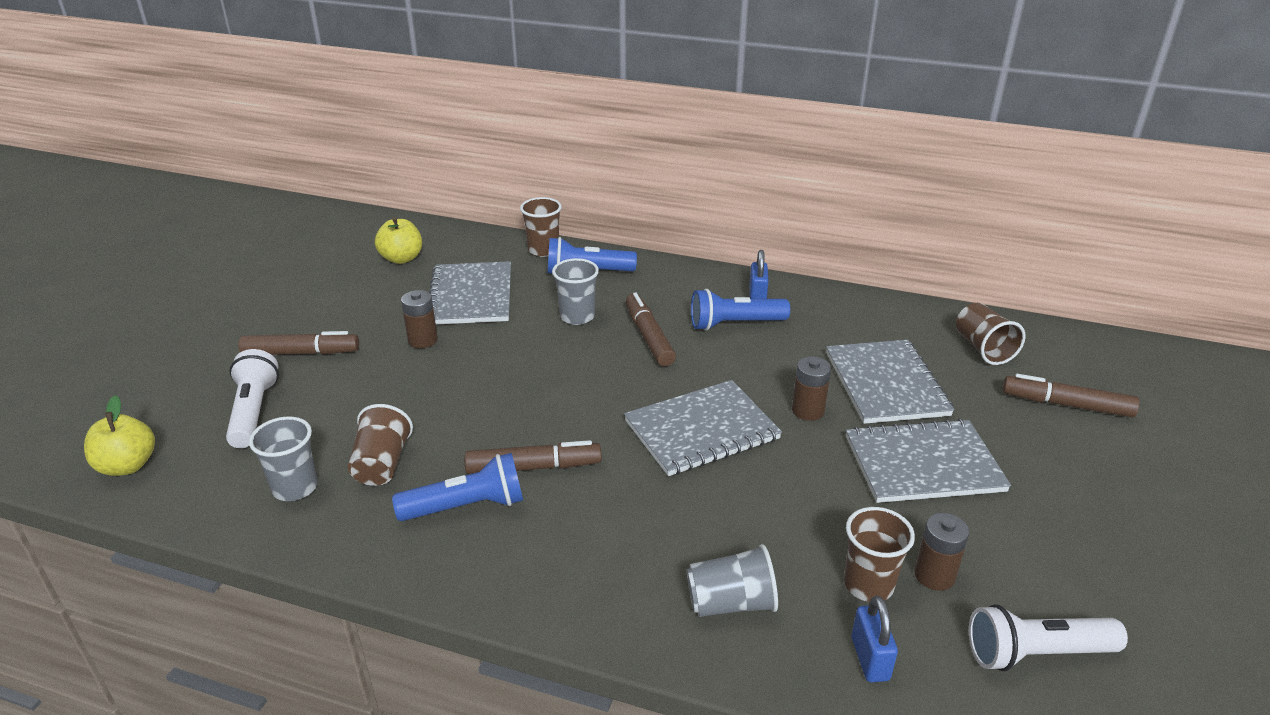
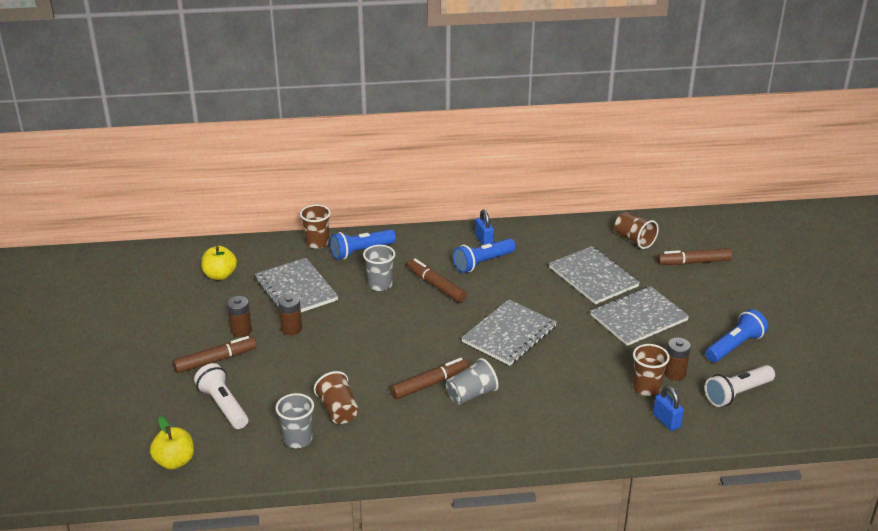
camera: 25 degrees left, 0 degrees up
(467, 506) = (410, 416): blue flashlight -> blue flashlight (734, 346)
(731, 603) = (586, 418): grey cup -> grey cup (471, 394)
(808, 411) = (560, 305): brown battery -> brown battery (241, 330)

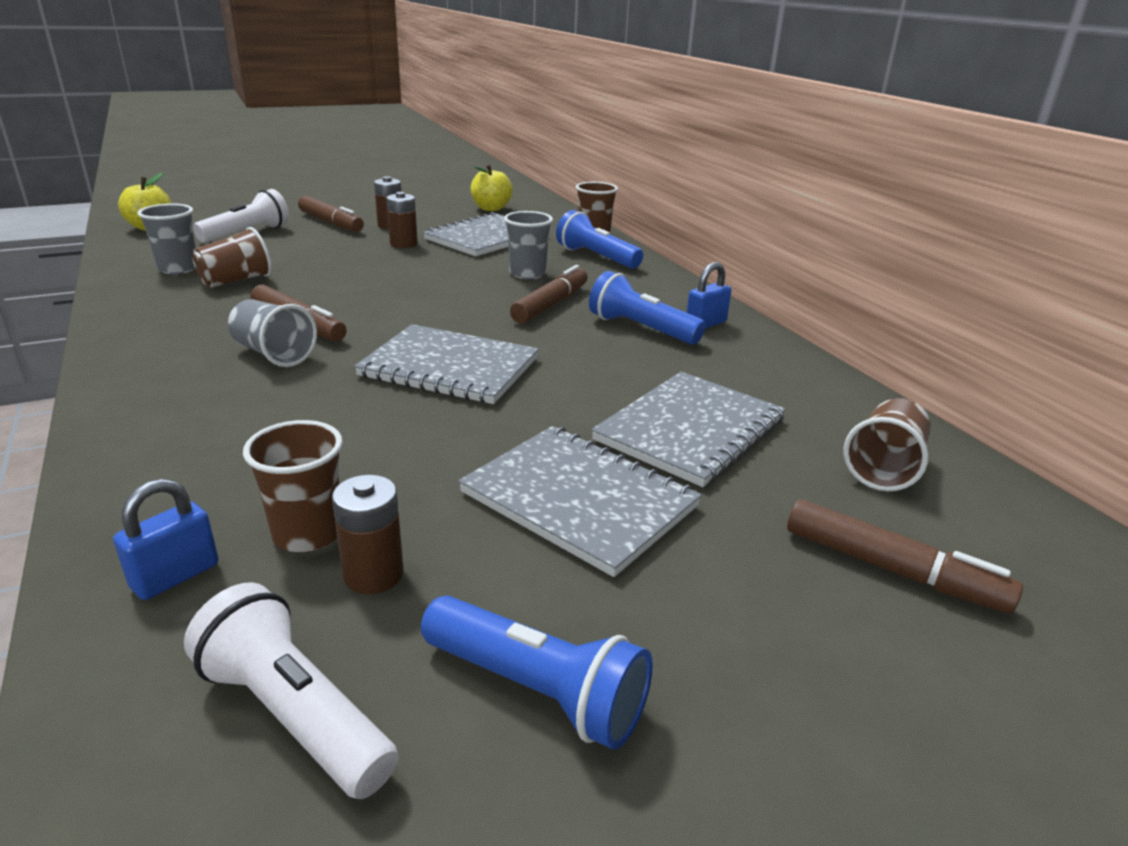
camera: 70 degrees right, 5 degrees down
(693, 262) = (892, 569): brown marker -> brown marker turned 150 degrees clockwise

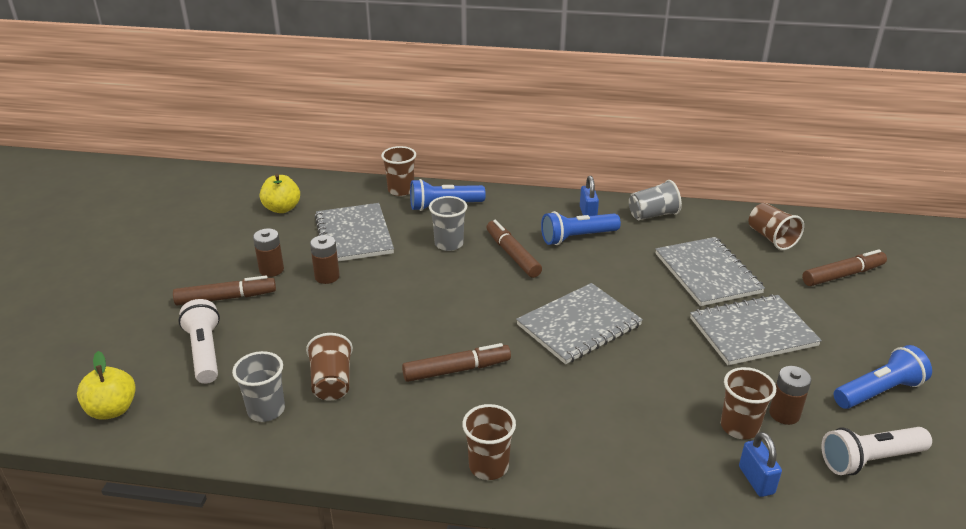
camera: 55 degrees left, 5 degrees up
(133, 374) = (488, 466): none -> brown cup
(274, 354) = (502, 392): grey cup -> grey cup (653, 215)

